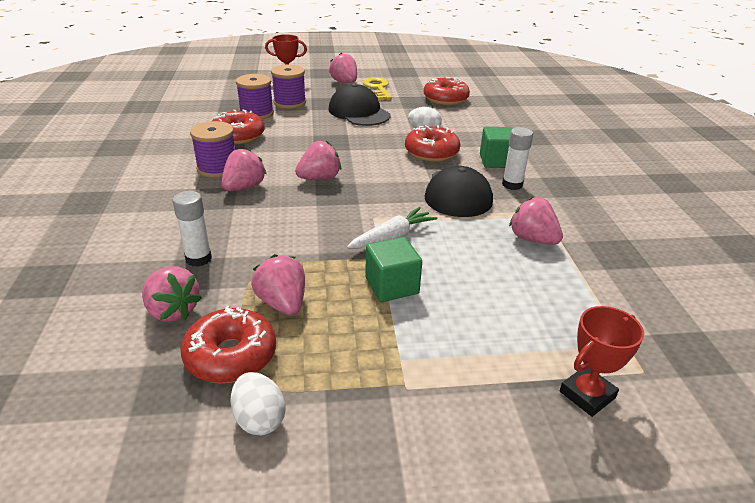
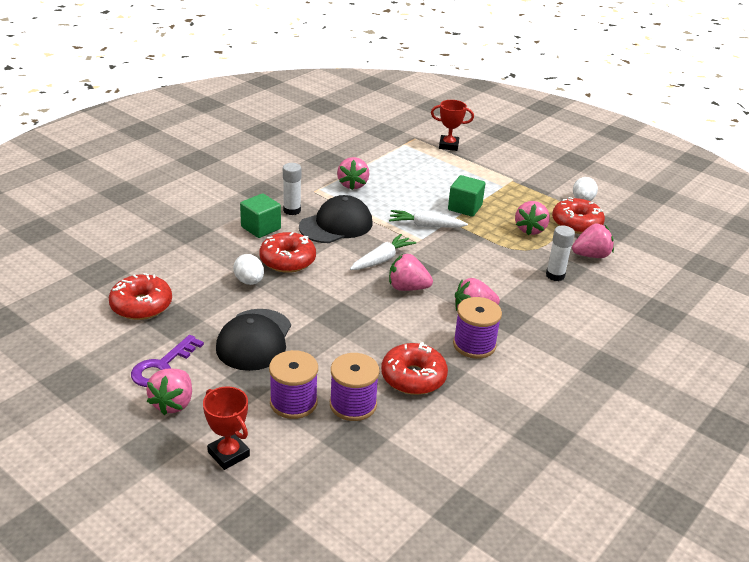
camera: 135 degrees left, 0 degrees up
(172, 311) = (591, 255): pink strawberry -> pink strawberry turned 75 degrees clockwise
(373, 187) = (382, 259): none -> white carrot
(378, 88) = (162, 366): yellow key -> purple key

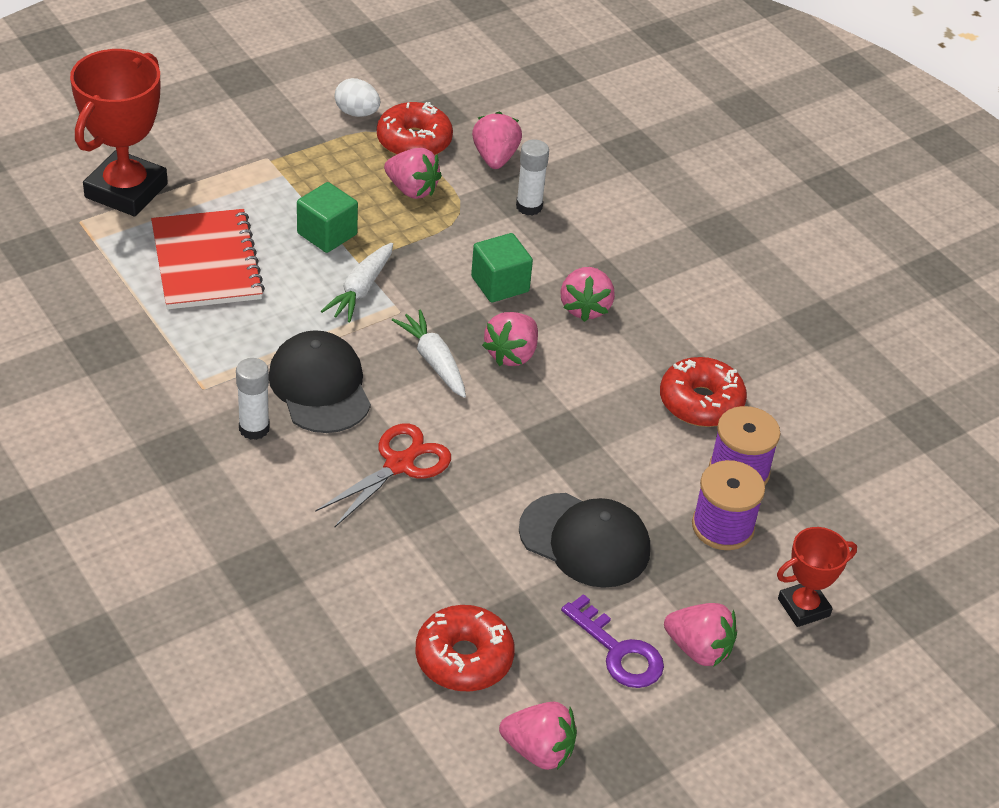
camera: 75 degrees left, 10 degrees up
(249, 281) = (441, 520): white egg -> none
(261, 228) = (293, 477): green cube -> green cube (500, 284)
(287, 260) = (399, 464): red donut -> red scissors
(353, 185) = (203, 337): pink strawberry -> pink strawberry (539, 751)
(411, 176) = (206, 262): none -> red notebook
(448, 145) = (126, 191): red trophy -> red trophy, size x1.83
(474, 345) = (652, 329): purple spool -> none

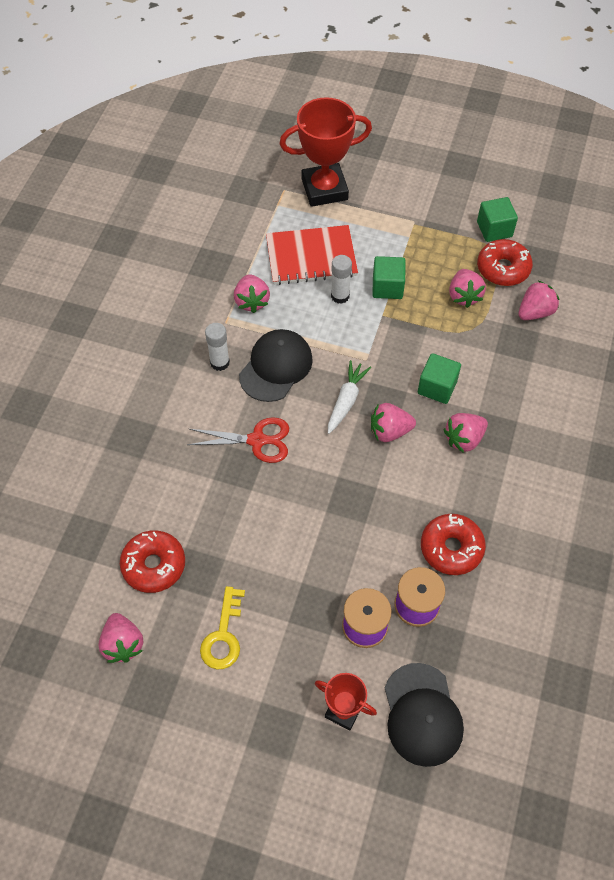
camera: 55 degrees right, 15 degrees up
(206, 262) = (311, 257): red notebook -> red notebook turned 45 degrees clockwise
(357, 113) = (494, 229): white egg -> green cube
(361, 290) = (363, 331): white carrot -> none
(529, 206) = (514, 355): white glue stick -> white glue stick (340, 296)
(585, 540) = (287, 564): black cap -> black cap (422, 714)
(618, 651) = (223, 635): purple key -> yellow key
(699, 649) = (261, 675): pink strawberry -> pink strawberry (252, 301)

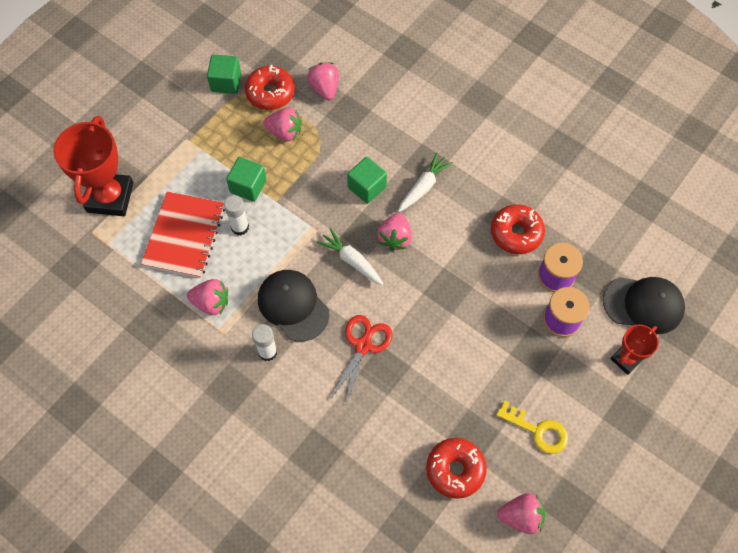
camera: 70 degrees left, 5 degrees up
(464, 439) = (423, 187): pink strawberry -> white carrot

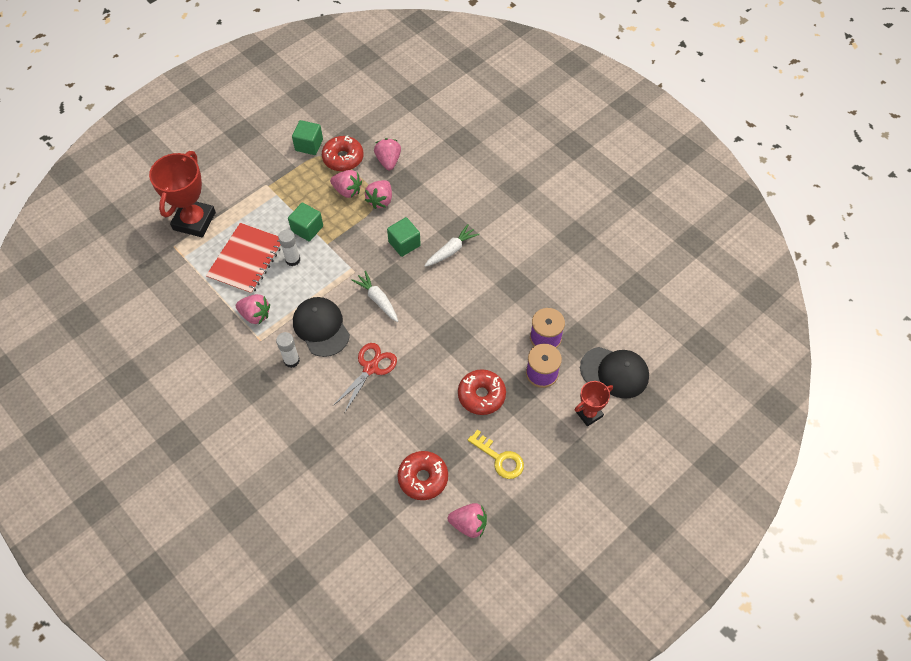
camera: 10 degrees right, 5 degrees down
(395, 238) = (417, 287): pink strawberry -> pink strawberry (380, 200)
(516, 233) = (520, 299): red donut -> red donut (481, 395)

